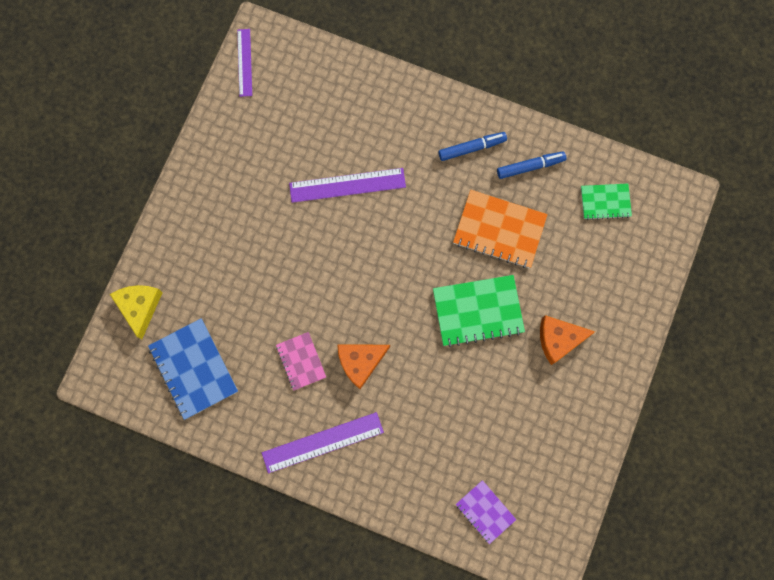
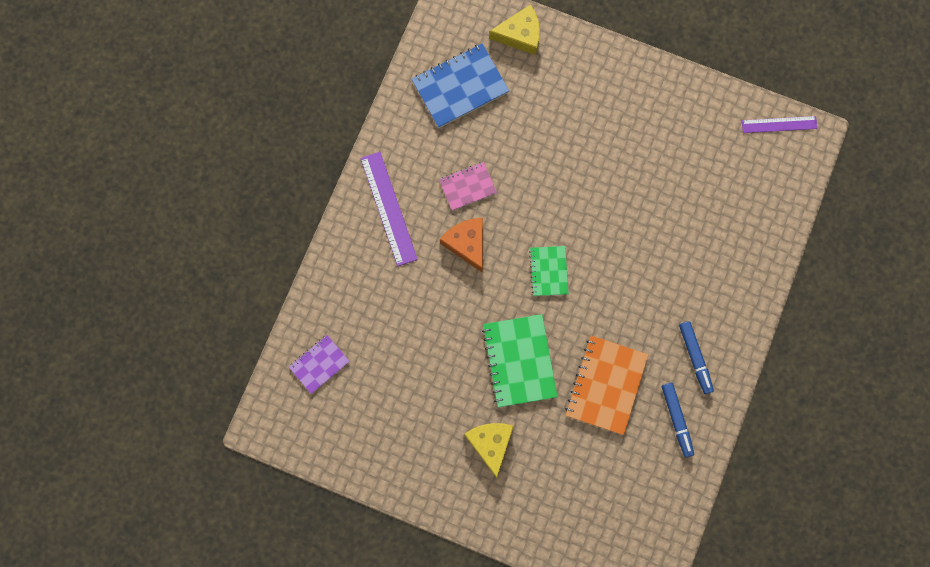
camera: 90 degrees right, 0 degrees up
(347, 185) = (649, 229): purple ruler -> none
(559, 339) = (490, 444): orange cheese -> yellow cheese
(605, 202) = (639, 500): green notebook -> green notebook (548, 271)

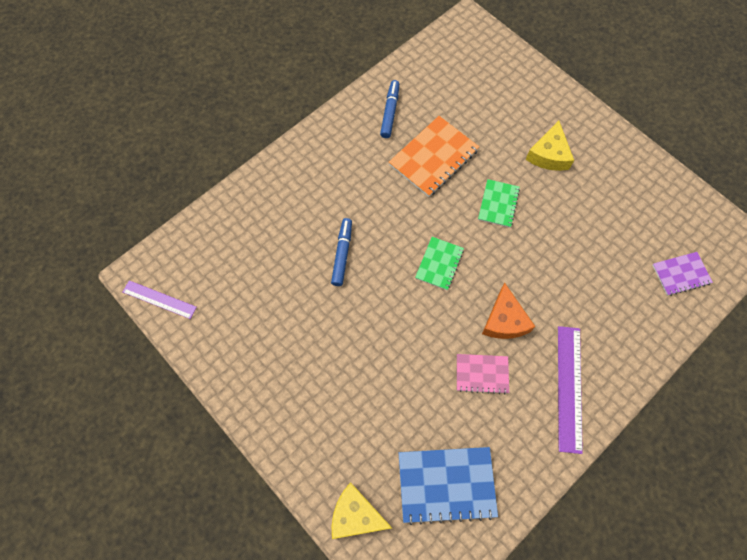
camera: 155 degrees left, 10 degrees down
(519, 361) = (498, 204): green notebook -> green notebook, size x0.59
(695, 358) = (350, 147): blue marker -> blue marker (342, 254)

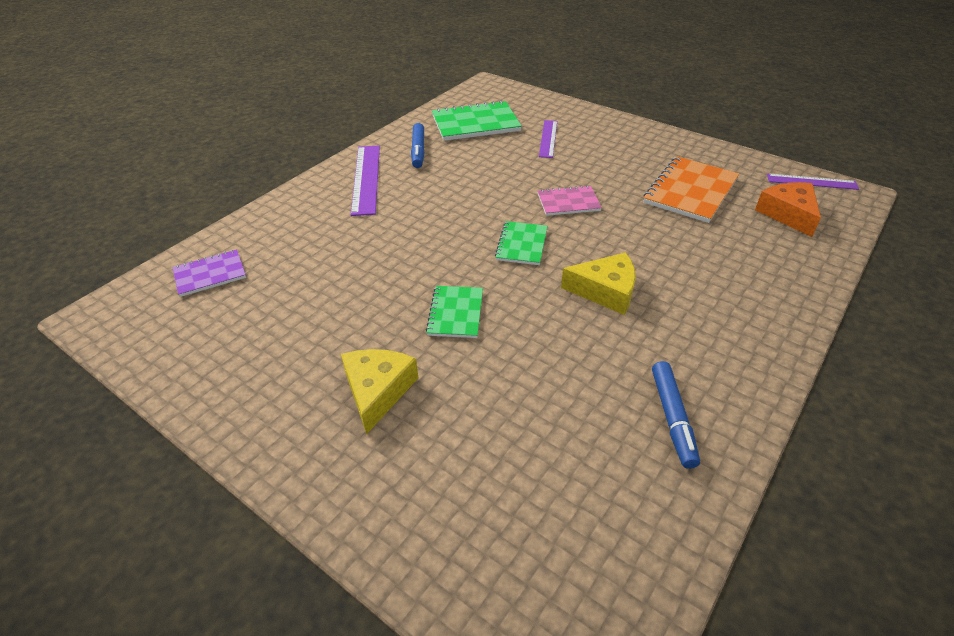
camera: 170 degrees right, 25 degrees down
(342, 254) = (643, 238): blue marker -> blue marker (418, 151)
(356, 515) = (543, 106): yellow cheese -> yellow cheese (605, 291)
(372, 430) = (548, 138): none -> purple ruler
(433, 157) = (568, 358): orange notebook -> orange notebook (690, 191)
(446, 484) = (475, 123): blue notebook -> green notebook
(482, 374) = (455, 176): pink notebook -> pink notebook (568, 202)
(504, 320) = (435, 212): orange cheese -> orange cheese (788, 214)

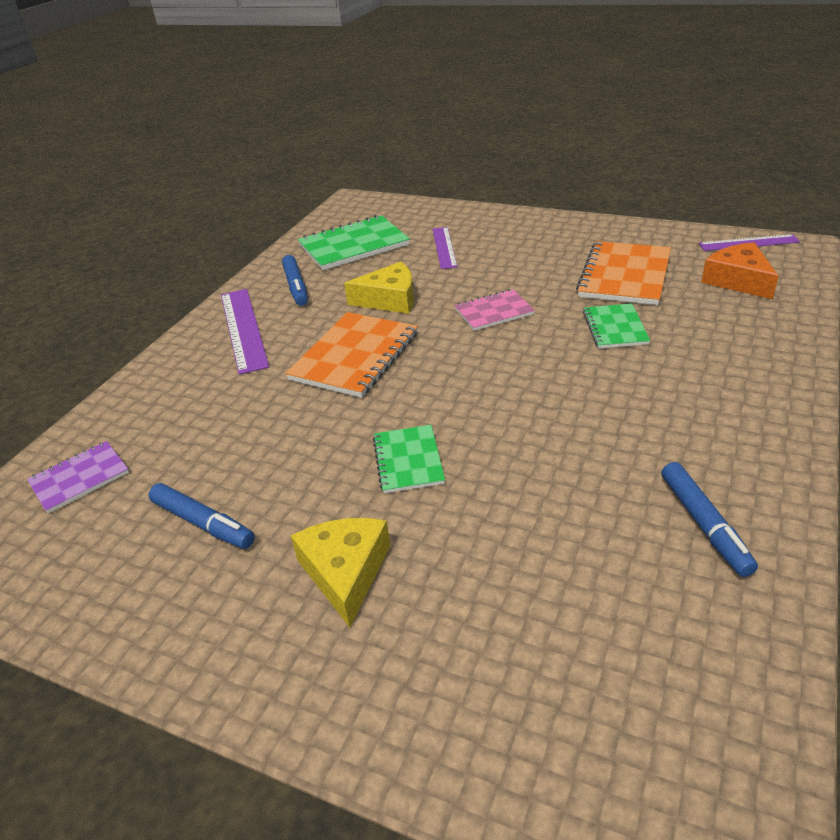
camera: 10 degrees left, 5 degrees down
(286, 329) = (203, 523): none -> blue marker
(444, 219) = (355, 356): none -> orange notebook
(521, 244) = (457, 368): green notebook -> green notebook (614, 328)
(605, 291) = (573, 400): yellow cheese -> yellow cheese (389, 299)

